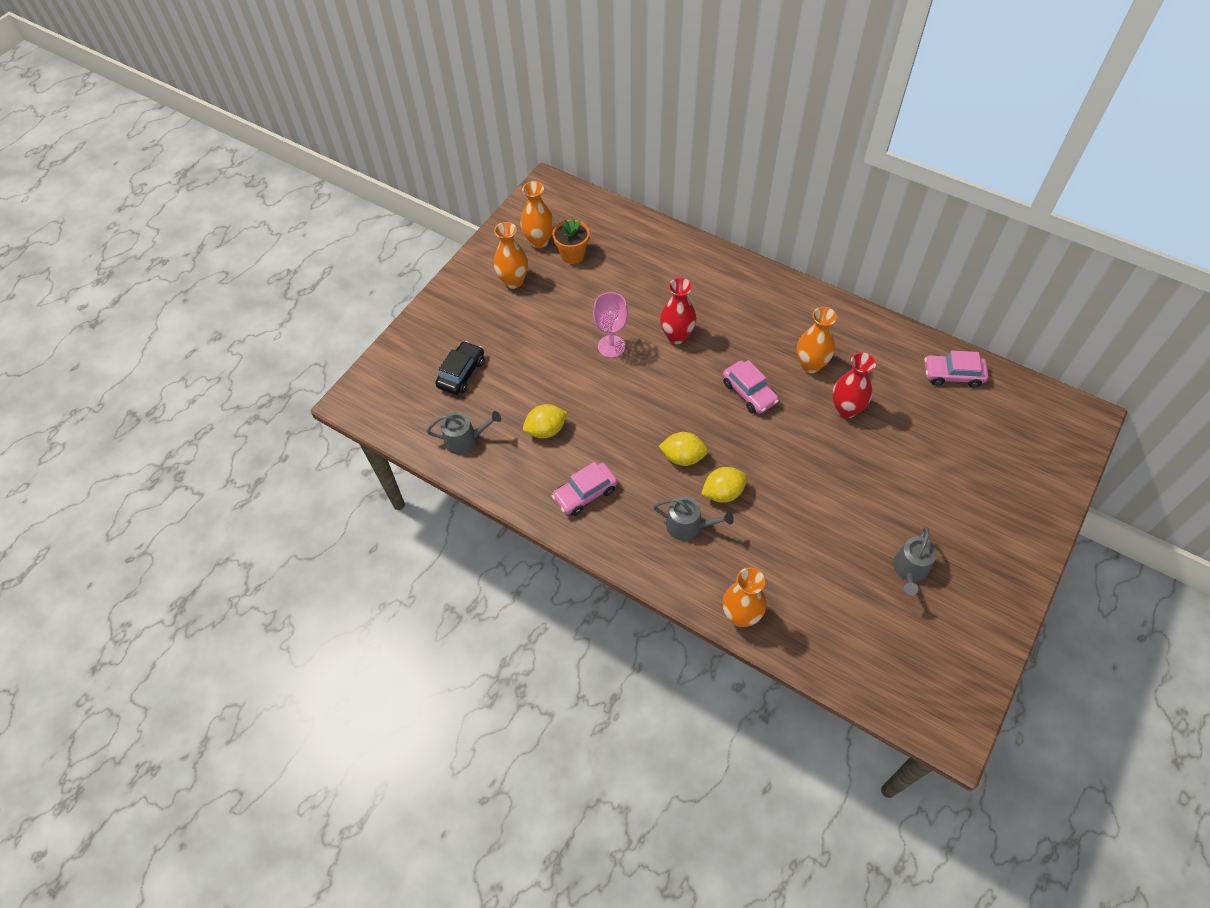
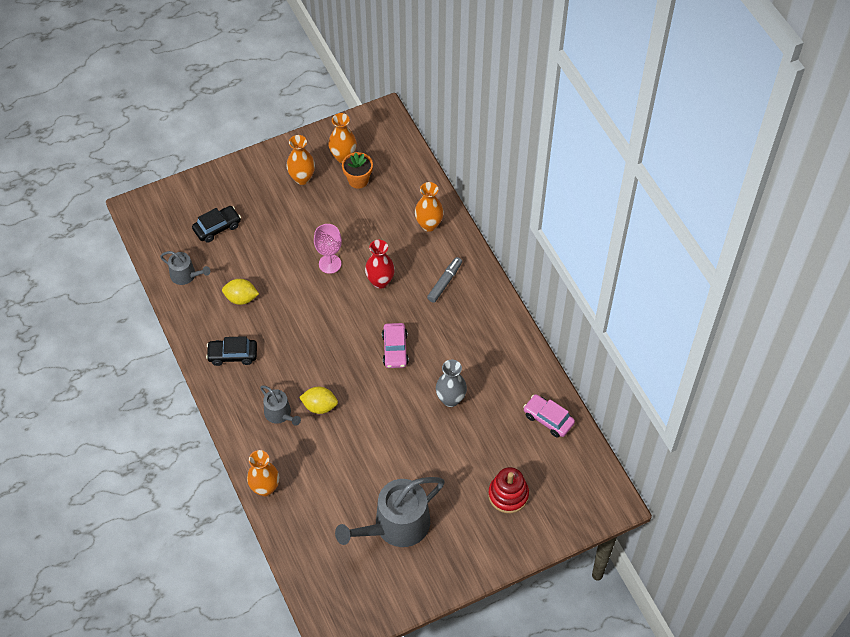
camera: 30 degrees right, 0 degrees up
(585, 493) = (232, 355): pink car -> black car
(683, 457) = (313, 368): yellow lemon -> none
(740, 303) = (445, 282): none -> grey marker
(810, 365) = (454, 354): orange vase -> orange vase (429, 225)
(846, 409) = (450, 399): red vase -> grey vase
(910, 570) = (396, 526): grey watering can -> grey watering can, size x1.95
(986, 469) = (508, 495): none -> red stacking toy

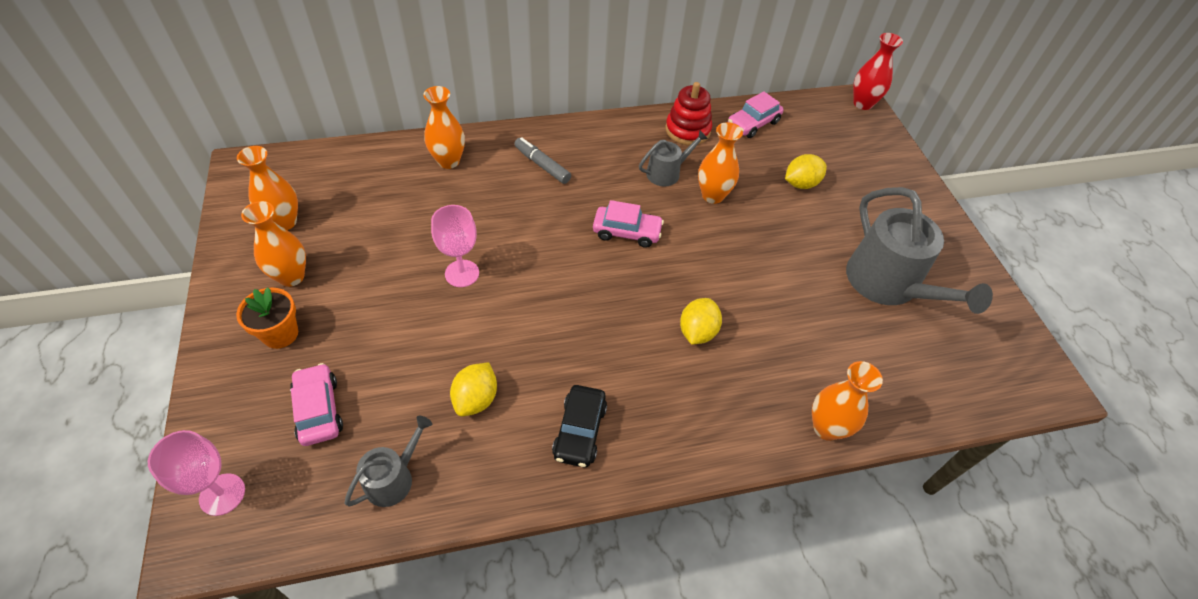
camera: 80 degrees left, 5 degrees down
(162, 207) = (222, 494): none -> pink goblet
(217, 227) = (318, 410): black car -> pink car
(280, 414) = (701, 384): grey watering can -> grey watering can (667, 173)
(358, 180) = (335, 214): orange flower pot -> orange flower pot (280, 334)
(380, 281) = (515, 225): red vase -> red vase (862, 103)
(450, 399) = (712, 195): grey vase -> orange vase
(485, 460) = (801, 184): none -> yellow lemon
(508, 495) = (847, 175): red stacking toy -> red stacking toy (687, 130)

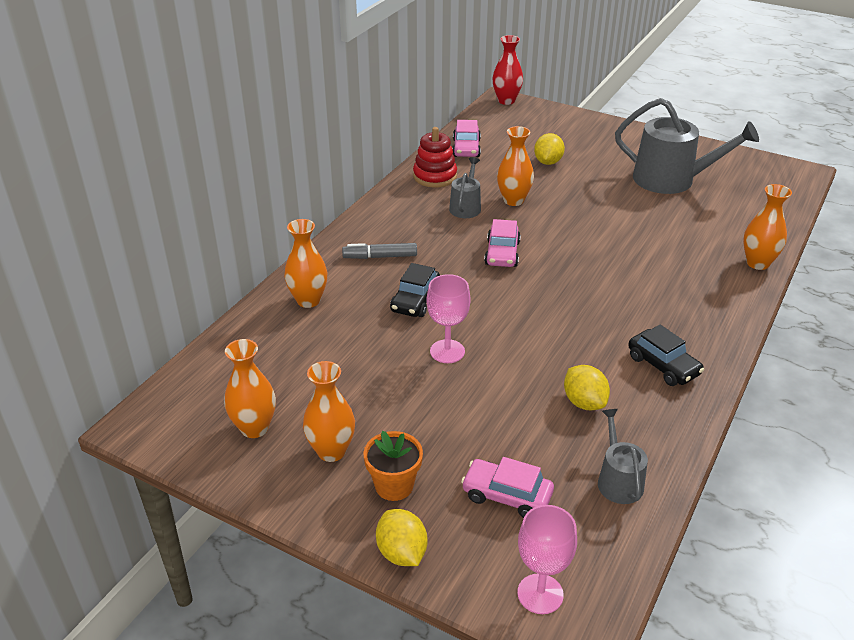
camera: 45 degrees left, 15 degrees down
(508, 217) = (415, 300): none -> black car
(627, 232) = (502, 253): pink car -> pink car turned 135 degrees clockwise
(697, 332) = (629, 271): yellow lemon -> yellow lemon (402, 553)

